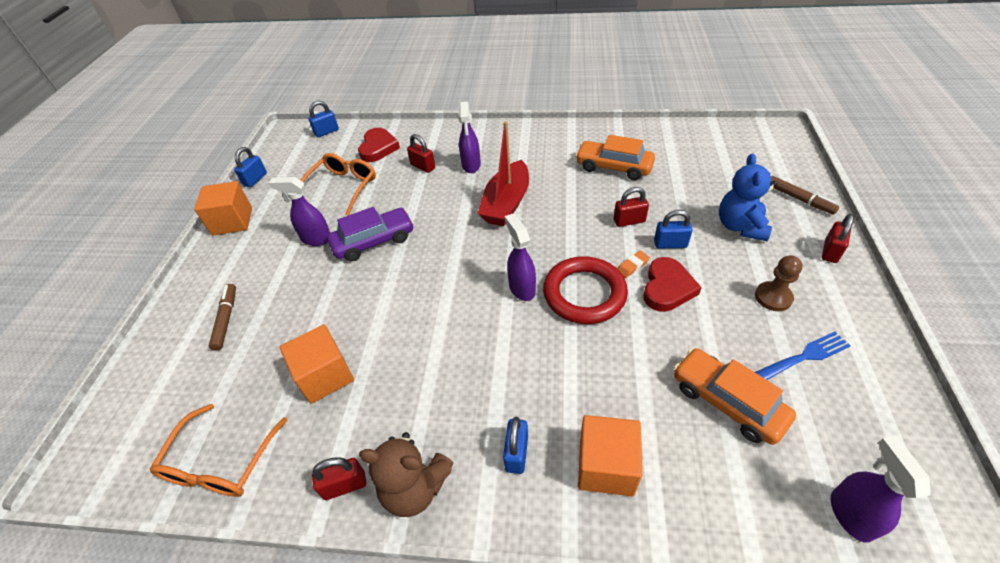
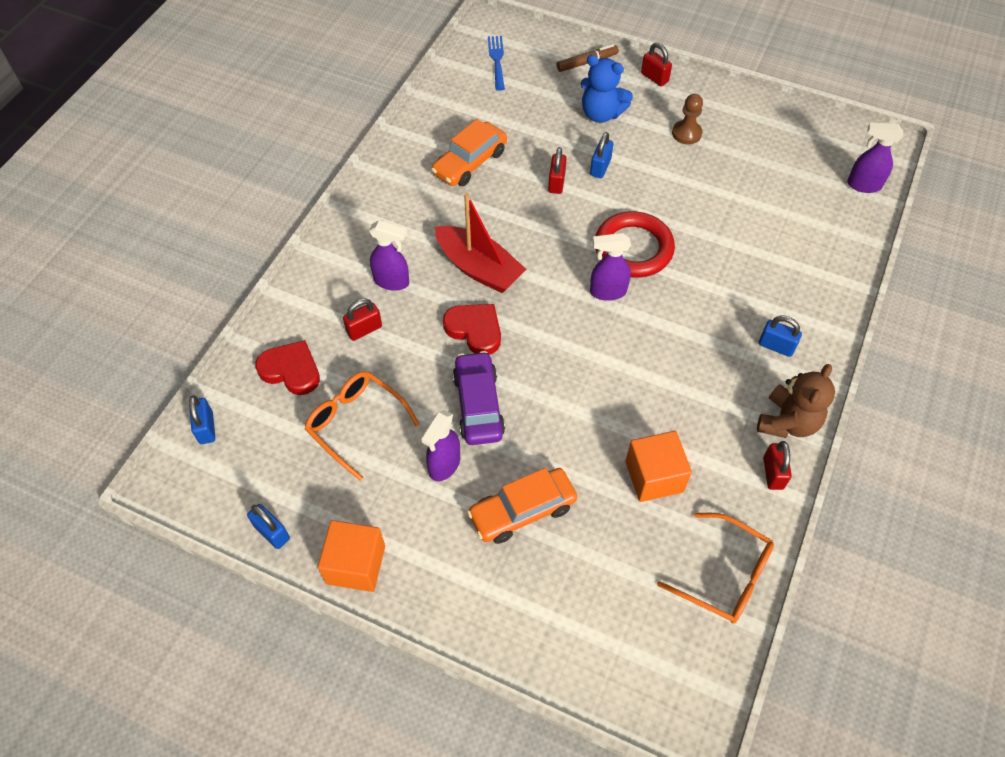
camera: 75 degrees left, 10 degrees up
(226, 319) = (539, 572): brown marker -> none
(606, 466) = (801, 294): orange cube -> none
(632, 266) = (615, 203): orange eraser -> none
(667, 288) = (650, 191): red heart -> red heart (475, 330)
(727, 401) = (769, 204): orange car -> orange car (522, 510)
(805, 356) = (746, 144): blue fork -> blue fork (497, 60)

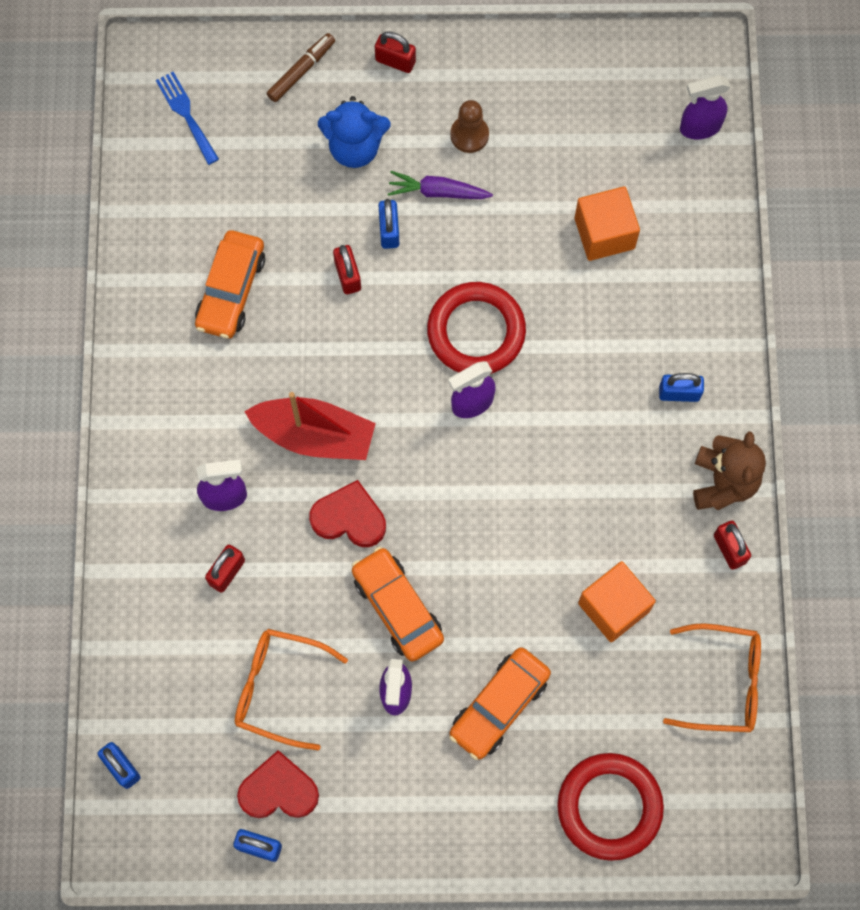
camera: 25 degrees left, 15 degrees up
(291, 370) = (174, 658): red heart -> red heart (278, 790)
(355, 565) = (362, 839): orange cube -> orange cube (604, 233)
(478, 405) = (397, 607): purple car -> orange car
(577, 634) = (609, 807): none -> red ring
(647, 157) = (438, 192): none -> purple carrot

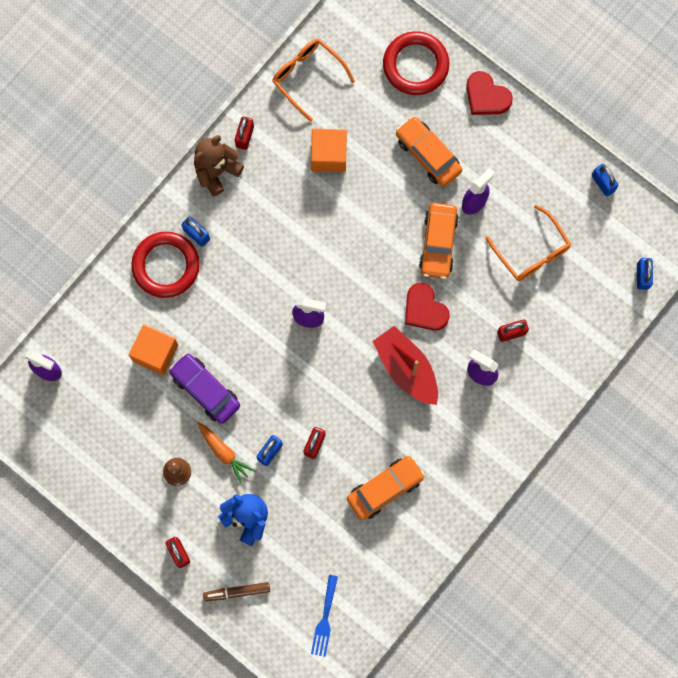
camera: 140 degrees left, 5 degrees up
(278, 790) = (572, 202): red heart -> red heart (486, 96)
(438, 192) = (224, 452): purple carrot -> orange carrot
(476, 331) = (272, 355): red ring -> red ring (166, 266)
(499, 705) = (428, 154): orange car -> orange car turned 120 degrees counterclockwise
(515, 238) = (205, 390): none -> purple car

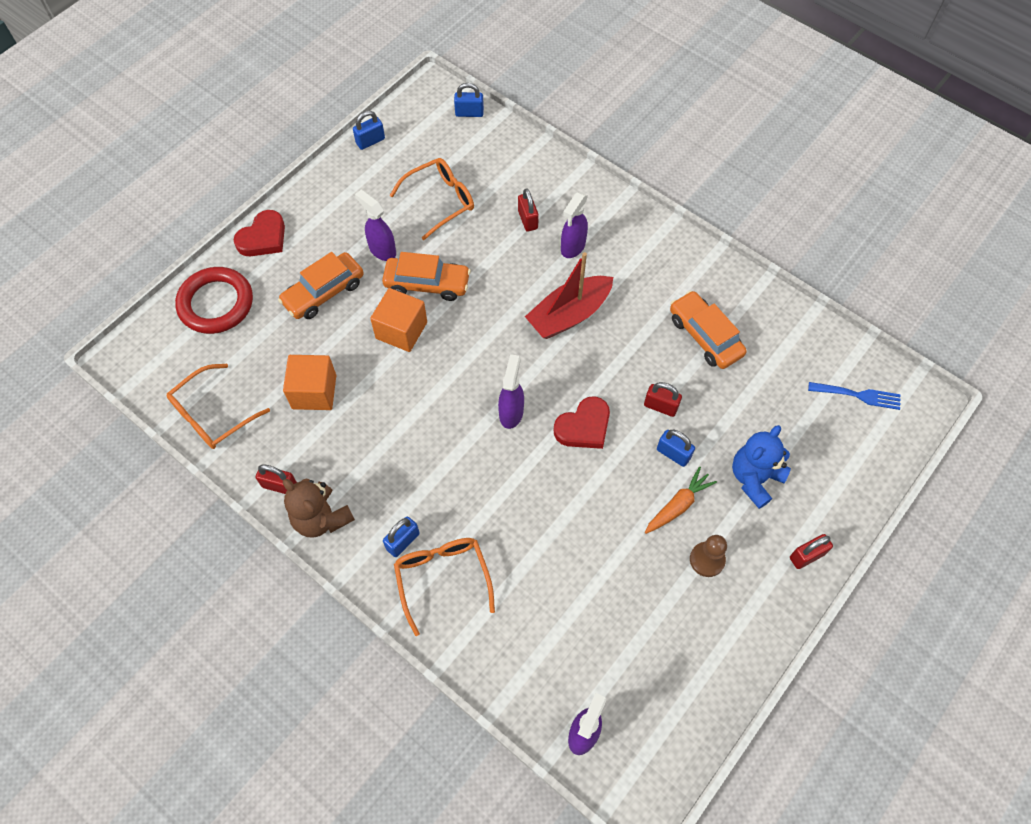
camera: 90 degrees left, 15 degrees down
(155, 353) = (556, 589): orange cube -> orange cube (401, 330)
(166, 266) = (442, 578): red ring -> orange glasses
(205, 390) = (602, 527): purple car -> none
(237, 592) = (843, 488): brown marker -> none
(424, 309) = (502, 297): red heart -> red heart (584, 426)

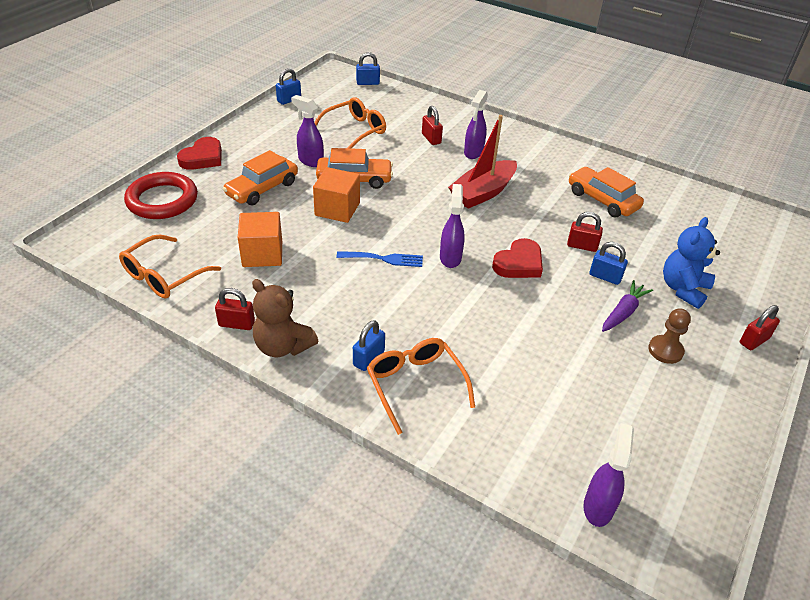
camera: 10 degrees left, 20 degrees down
(678, 505) = (623, 312): orange carrot -> purple carrot
(858, 395) = (745, 230): blue fork -> blue fork (384, 259)

